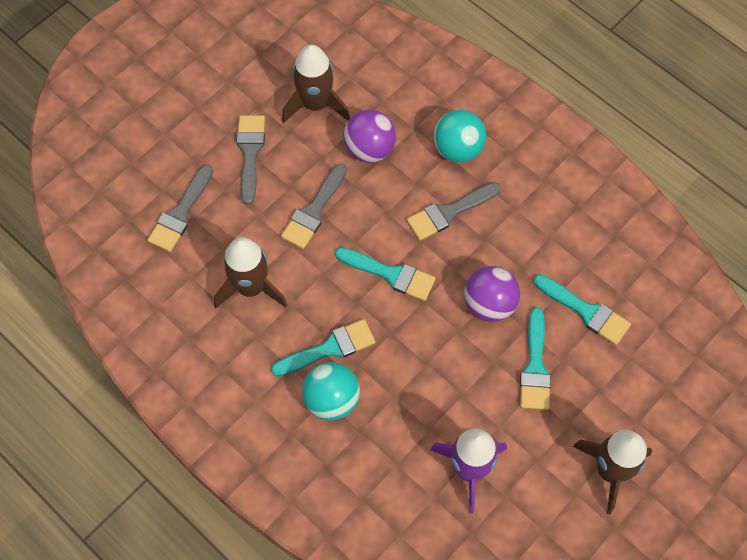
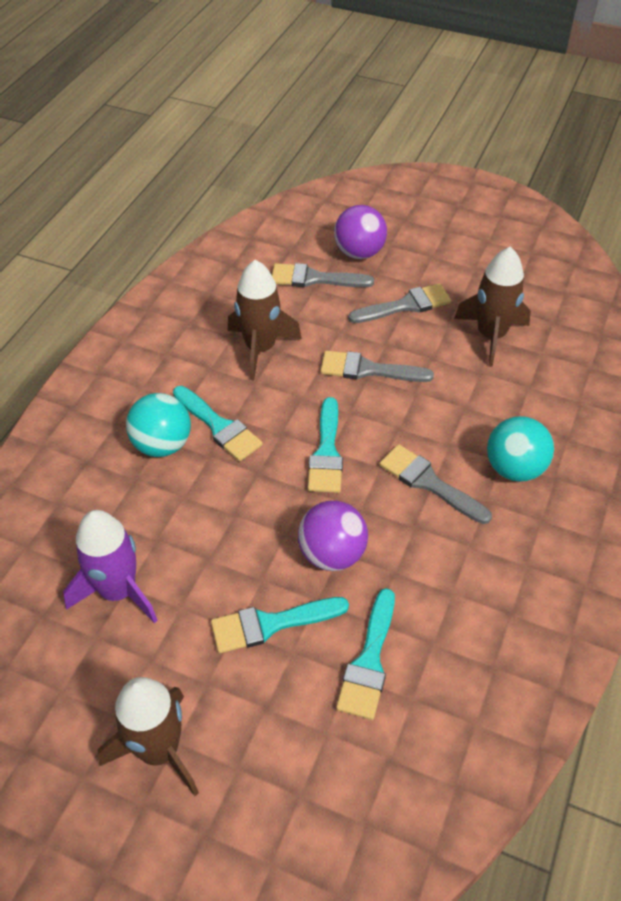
camera: 70 degrees right, 15 degrees down
(369, 149) = (466, 392): purple ball -> purple ball (359, 253)

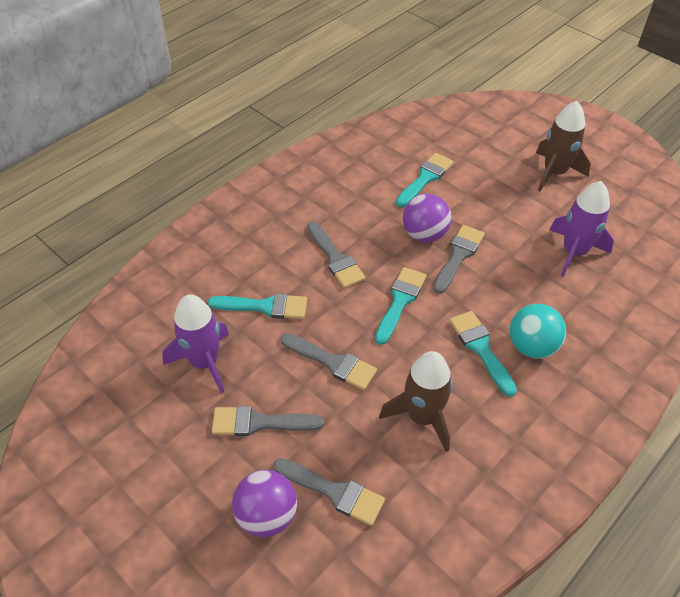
camera: 160 degrees left, 0 degrees up
(270, 624) = (477, 209): turquoise brush -> turquoise brush (265, 306)
(276, 535) = (458, 256): none -> grey brush
(491, 336) = (204, 362): brown rocket -> purple rocket
(514, 468) = (269, 250): turquoise ball -> none

